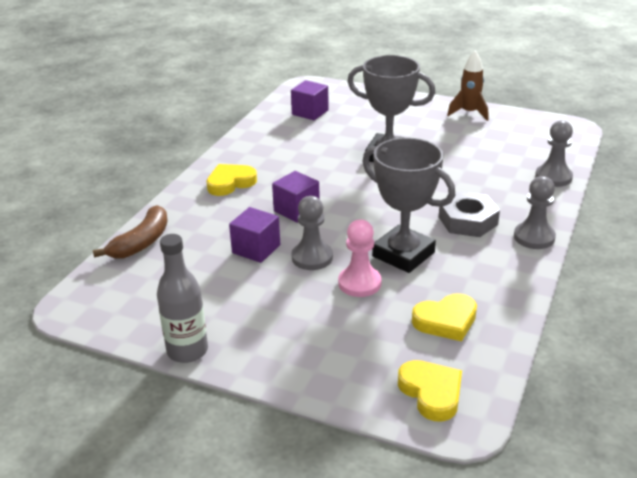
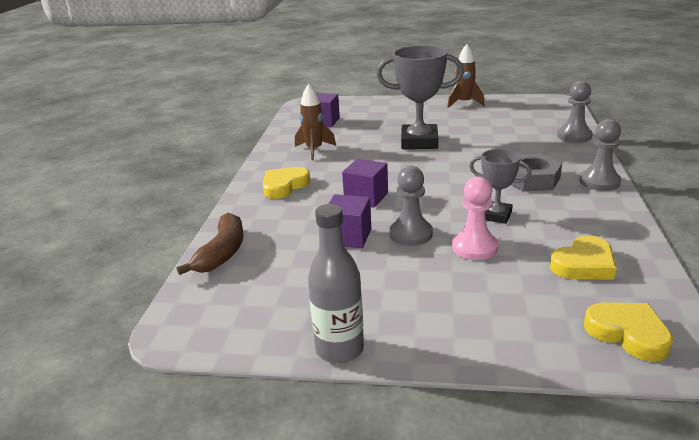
camera: 15 degrees left, 5 degrees down
(280, 146) = (314, 150): none -> brown rocket
(403, 254) = (496, 215): grey trophy -> grey trophy, size x0.56

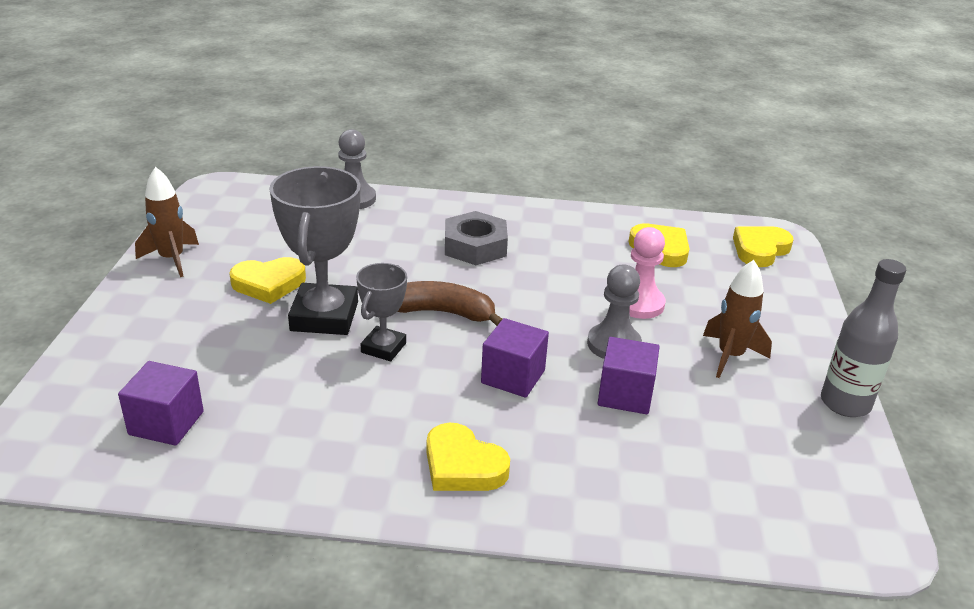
camera: 95 degrees left, 5 degrees up
(222, 253) = (683, 521): brown banana -> brown banana (442, 312)
(314, 150) = (316, 433): brown rocket -> brown rocket (730, 356)
(449, 126) = (269, 284): none -> yellow heart
(496, 215) = (566, 281): grey trophy -> grey trophy (383, 348)
(599, 182) = (488, 209): grey pawn -> none

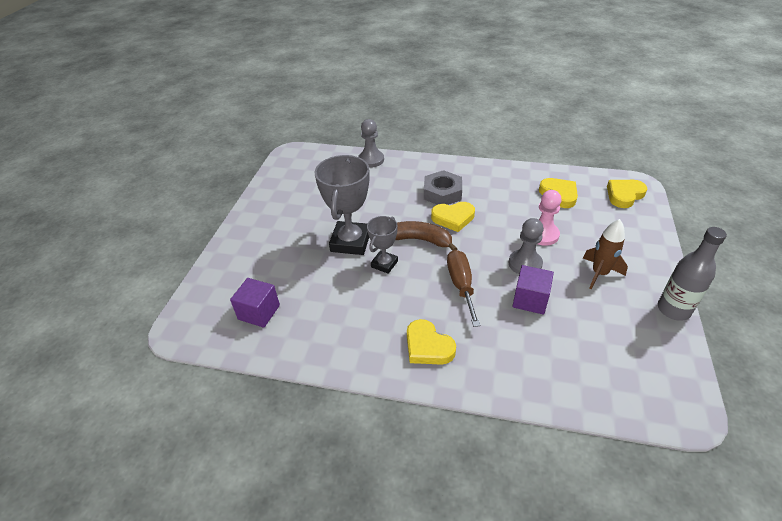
camera: 10 degrees right, 10 degrees up
(172, 259) = (265, 202): brown rocket -> none
(269, 284) = (319, 219): yellow heart -> yellow heart (453, 218)
(513, 376) = (461, 285): purple cube -> brown screwdriver

